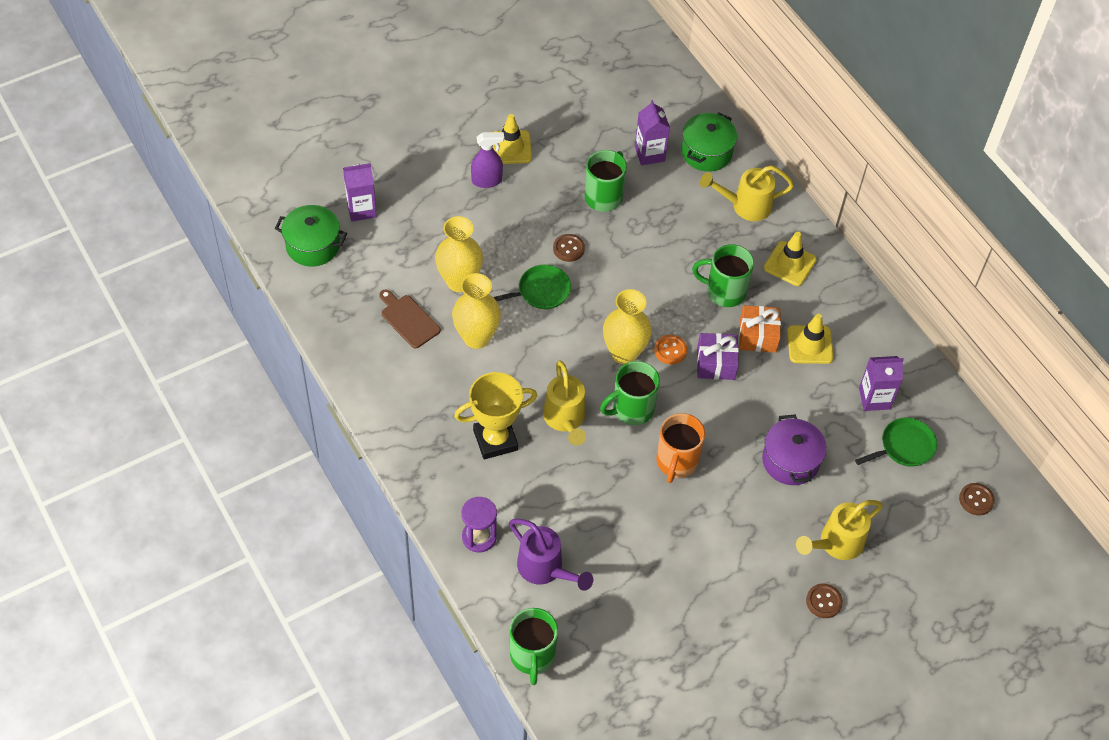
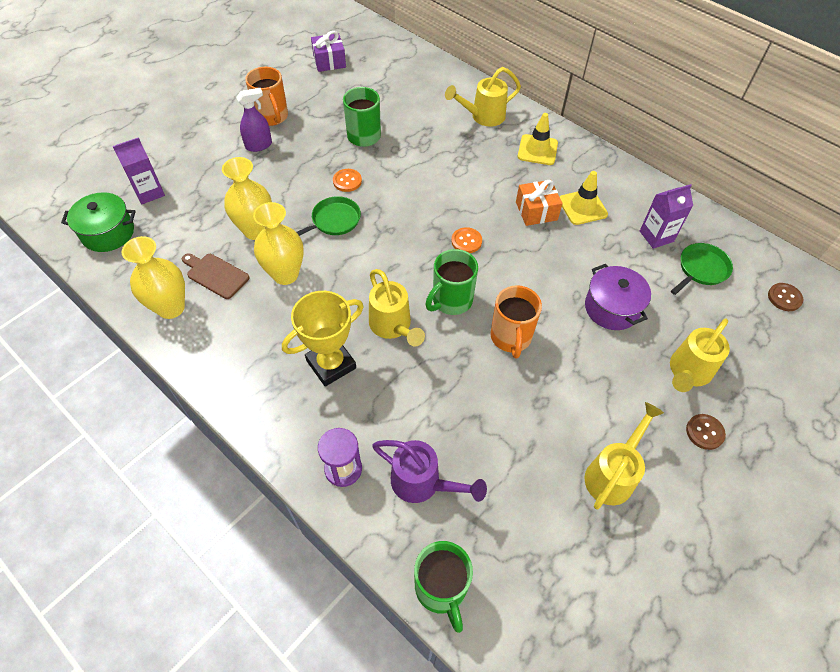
camera: 15 degrees left, 0 degrees up
(510, 147) = (272, 117): yellow traffic cone -> orange mug
(568, 248) = (347, 181): brown button -> orange button
(624, 353) = (426, 253): yellow vase -> yellow vase (171, 307)
(649, 154) = (391, 97): purple carton -> none
(706, 152) = (436, 86): green pot -> none
(716, 363) = (510, 242): purple gift -> purple gift (329, 61)
(719, 612) = (612, 474): none -> yellow watering can
(724, 291) = (493, 183): green mug -> none

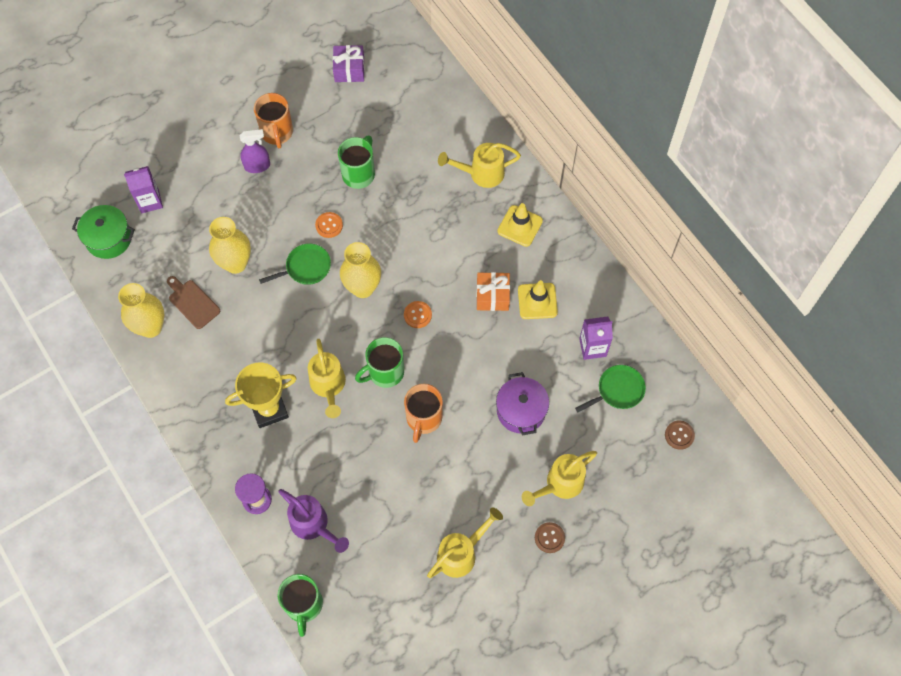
camera: 15 degrees right, 10 degrees up
(285, 274) = (251, 315): yellow vase -> yellow vase (362, 288)

